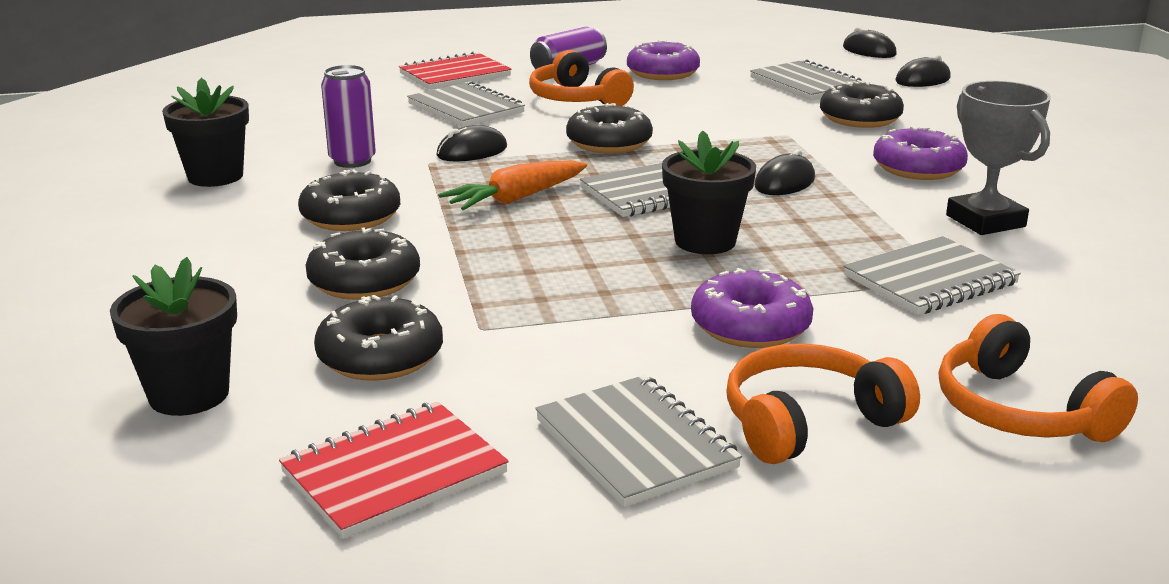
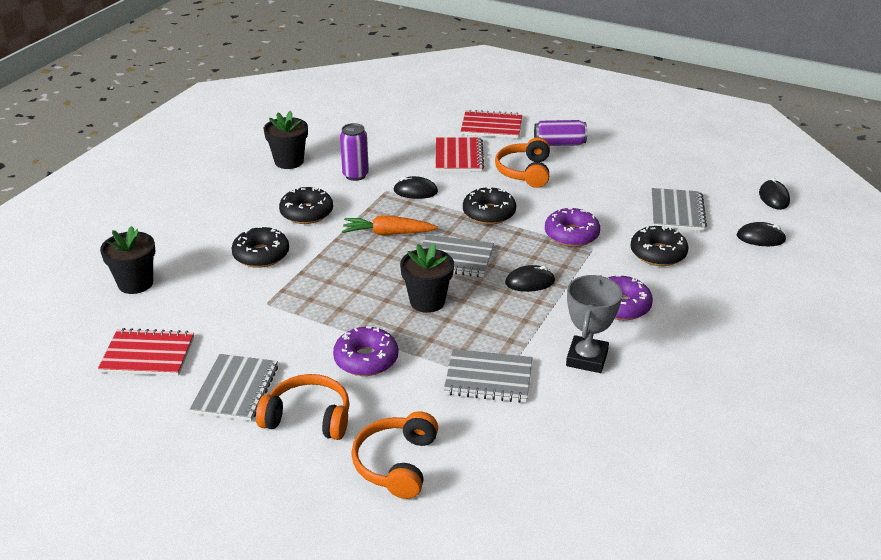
camera: 40 degrees right, 10 degrees up
(380, 356) = (214, 299): black donut -> none
(466, 108) = (458, 157): grey notebook -> red notebook
(662, 73) = (606, 168): purple donut -> purple donut (571, 235)

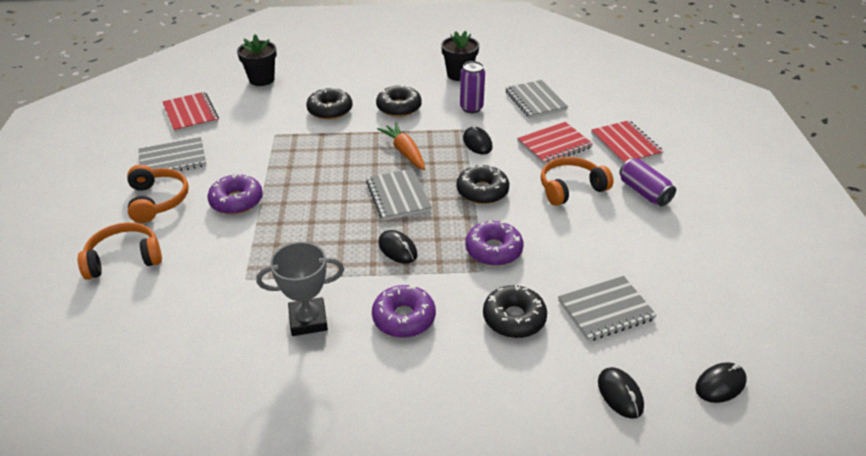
camera: 60 degrees right, 5 degrees up
(427, 301) = (328, 204): black flower pot -> none
(488, 378) = (248, 270): grey notebook -> grey notebook (535, 101)

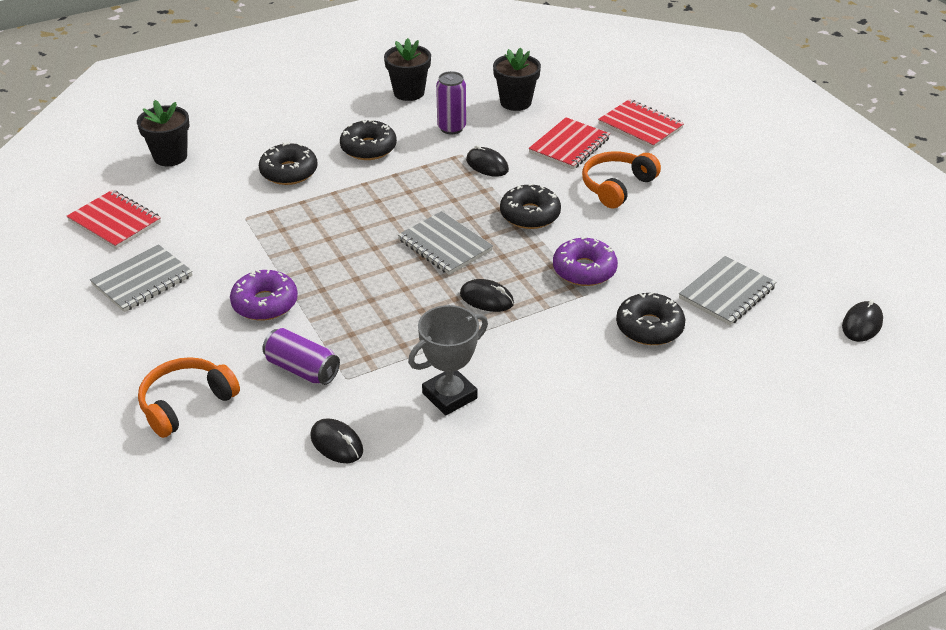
camera: 25 degrees left, 0 degrees up
(157, 200) = (167, 331): orange headphones -> none
(404, 318) = (544, 361): purple donut -> none
(405, 152) = (415, 196): orange carrot -> none
(535, 101) = (515, 102): grey notebook -> black flower pot
(620, 394) = (786, 361): black mouse -> black mouse (337, 443)
(644, 192) = (689, 170): purple can -> purple can (302, 369)

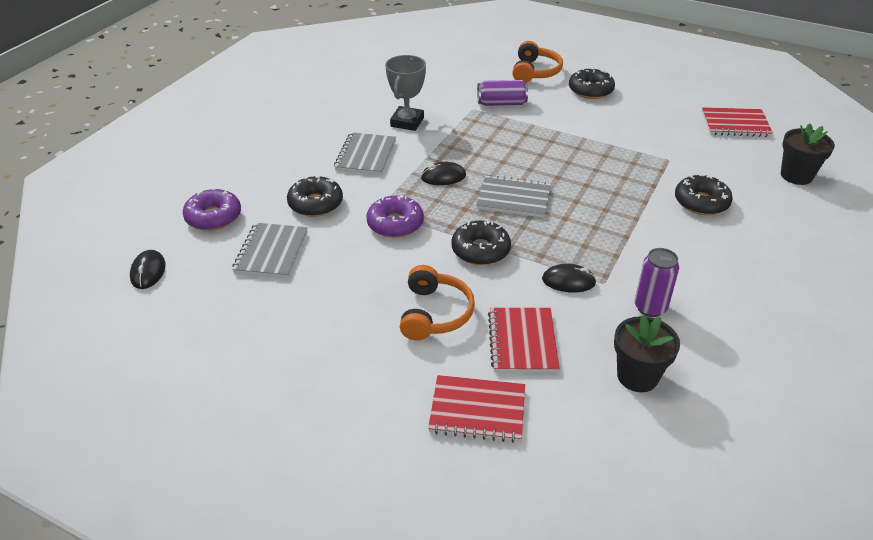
camera: 145 degrees right, 0 degrees up
(142, 280) = (655, 105): grey notebook -> grey notebook (366, 155)
(265, 303) = (571, 122): purple donut -> purple donut (213, 217)
(337, 443) = (440, 85): black mouse -> none
(368, 148) = (682, 251): black donut -> black donut (590, 90)
(409, 92) = (749, 332): black flower pot -> none

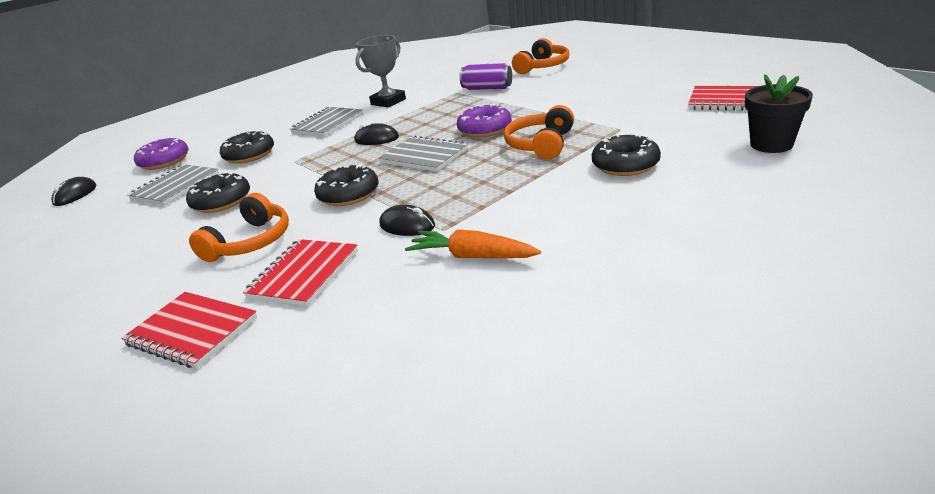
camera: 25 degrees right, 10 degrees down
(395, 224) = (296, 171): purple donut -> purple donut (485, 129)
(590, 90) = (585, 78): black donut -> black donut (221, 201)
(613, 180) = (541, 144): none -> orange headphones
(637, 376) = (390, 322): black flower pot -> none
(650, 307) = (472, 256): purple can -> orange carrot

